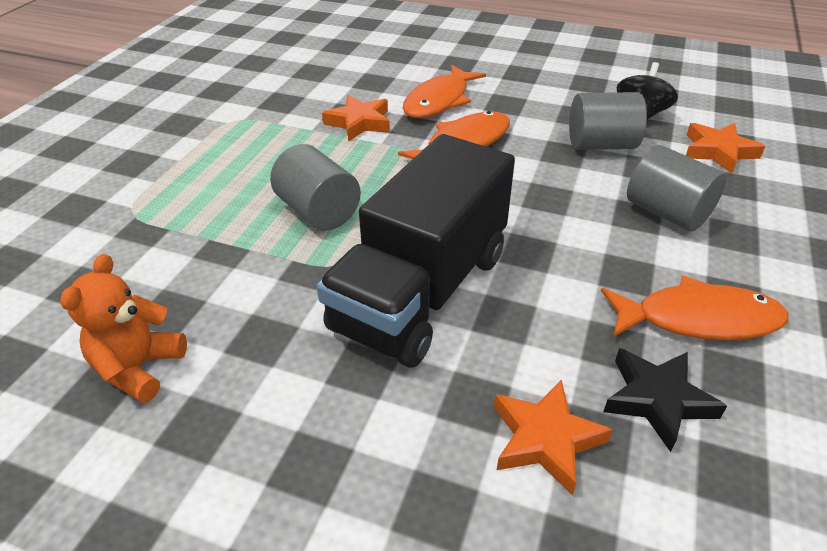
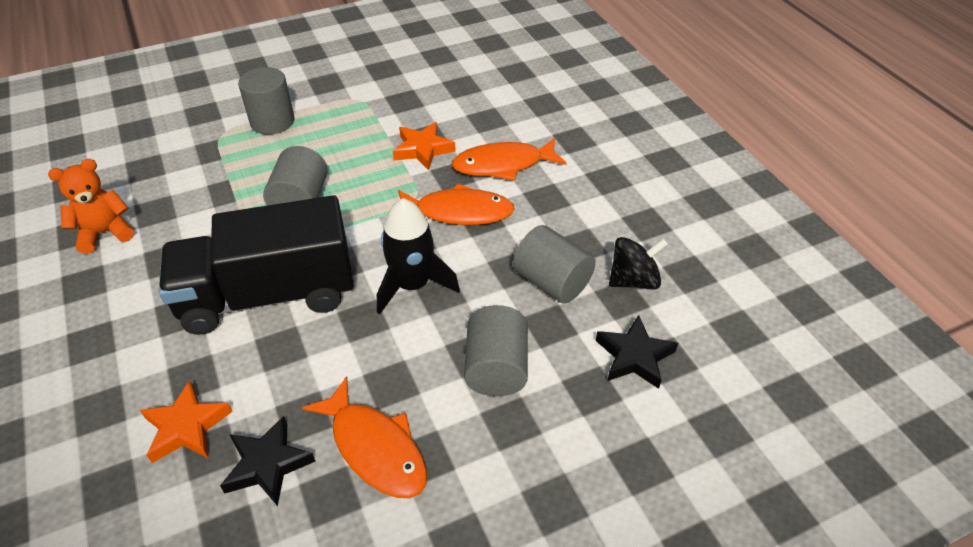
camera: 45 degrees right, 5 degrees up
(174, 174) = (272, 121): none -> grey cylinder
(519, 206) = (412, 285): none -> black rocket
(718, 151) = (634, 356): orange star -> black star

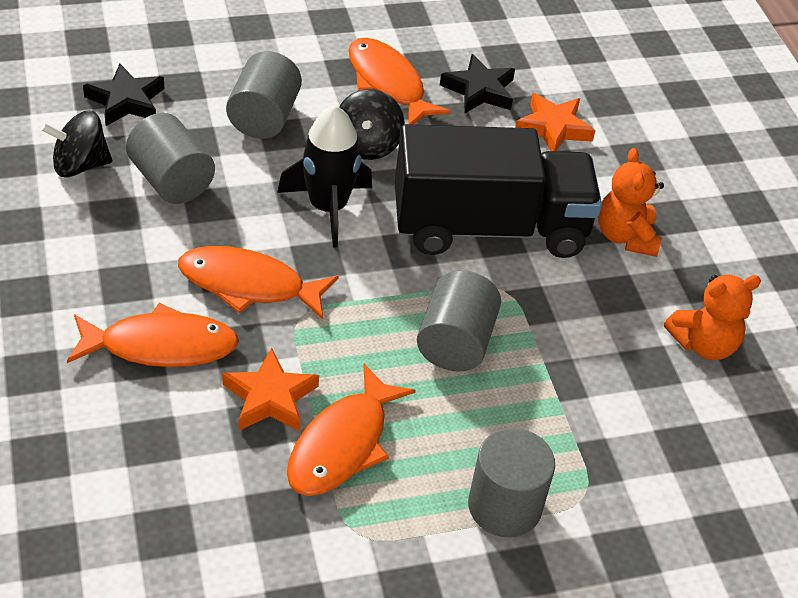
camera: 175 degrees left, 0 degrees up
(141, 312) = (625, 237): none -> orange teddy bear
(372, 134) = (342, 444): none -> orange fish
(387, 358) = (367, 145): none -> black spinning top

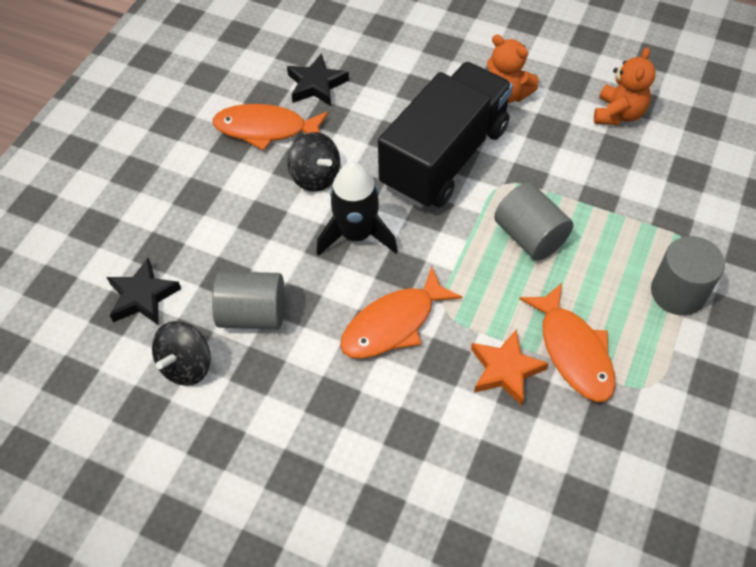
camera: 45 degrees left, 10 degrees up
(161, 346) = (411, 411): orange fish -> none
(263, 117) = (236, 220): grey cylinder -> none
(553, 128) = (384, 69): orange star -> none

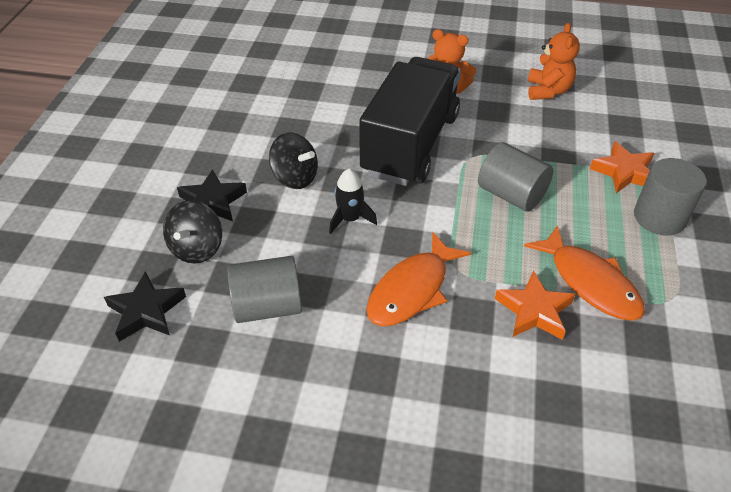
camera: 15 degrees left, 10 degrees down
(186, 365) = (210, 368): black spinning top -> black spinning top (197, 248)
(266, 129) = (235, 146): orange fish -> none
(316, 85) = (273, 105): black star -> black star (212, 202)
(356, 234) = (350, 219): black rocket -> black rocket, size x0.62
(662, 231) = (624, 172): none -> orange star

